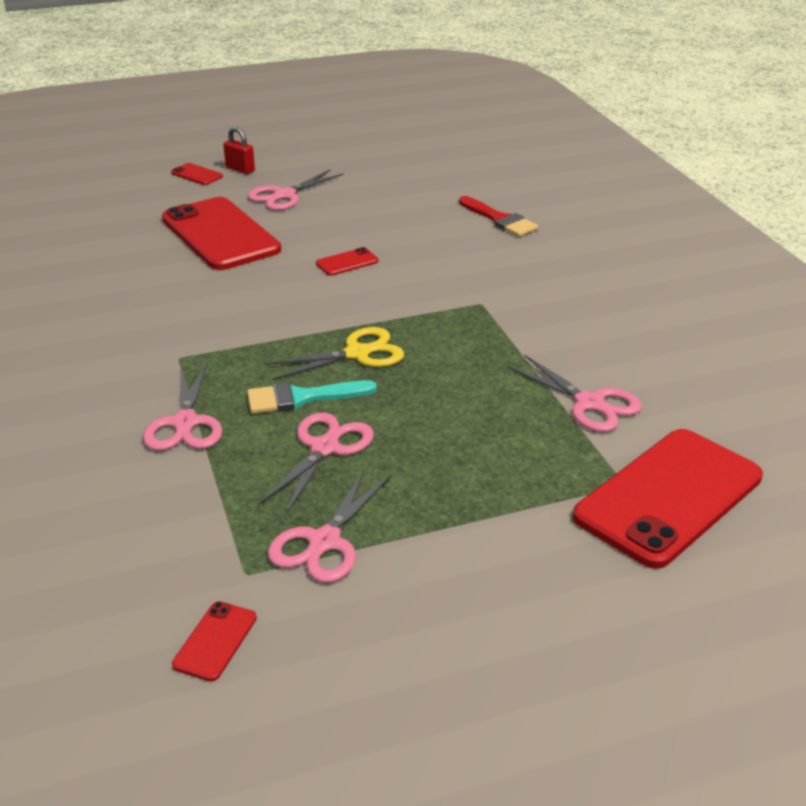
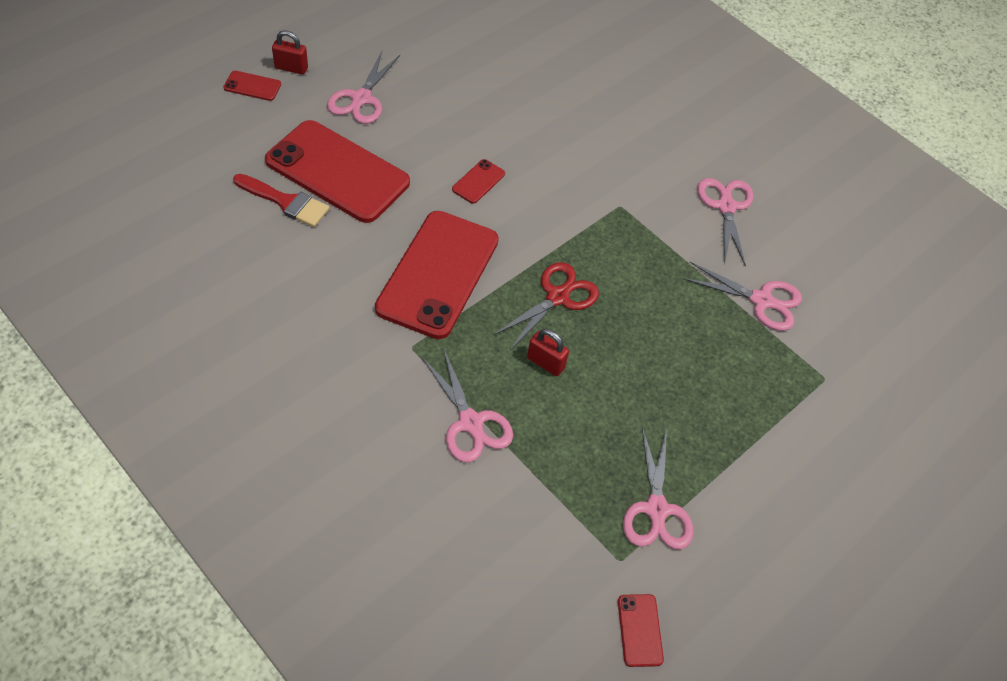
camera: 30 degrees left, 20 degrees up
(302, 398) = (545, 363): turquoise brush -> red padlock
(324, 448) = (598, 413): pink scissors -> pink scissors (726, 207)
(357, 353) = (557, 297): yellow scissors -> red scissors
(499, 220) = (575, 89): red brush -> red brush (285, 202)
(668, 497) = (859, 381): red phone -> red phone (438, 274)

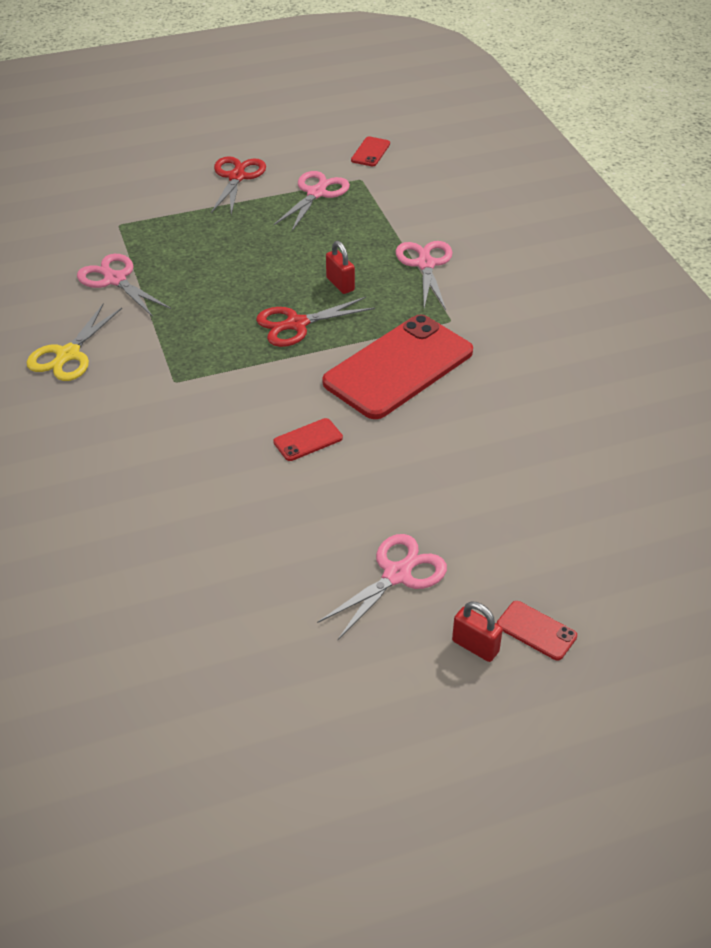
camera: 150 degrees left, 10 degrees down
(285, 202) = (531, 470): red brush -> none
(337, 172) = (461, 489): red phone -> none
(726, 207) = (68, 354): pink scissors -> yellow scissors
(767, 507) = (237, 177): none -> red scissors

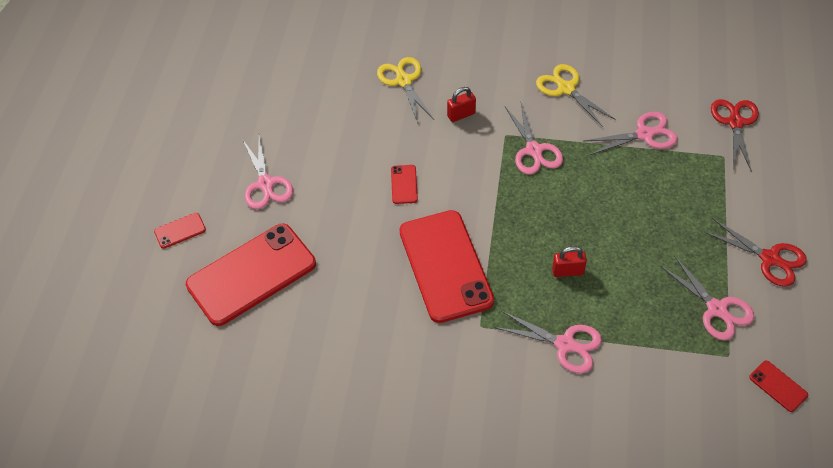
camera: 120 degrees right, 10 degrees up
(126, 507) = (403, 81): none -> yellow scissors
(187, 352) = (534, 150): none -> pink scissors
(297, 324) = (531, 224): red scissors -> red scissors (735, 123)
(475, 646) = (192, 197): red padlock -> red padlock (461, 115)
(538, 522) = (251, 274): none -> red phone

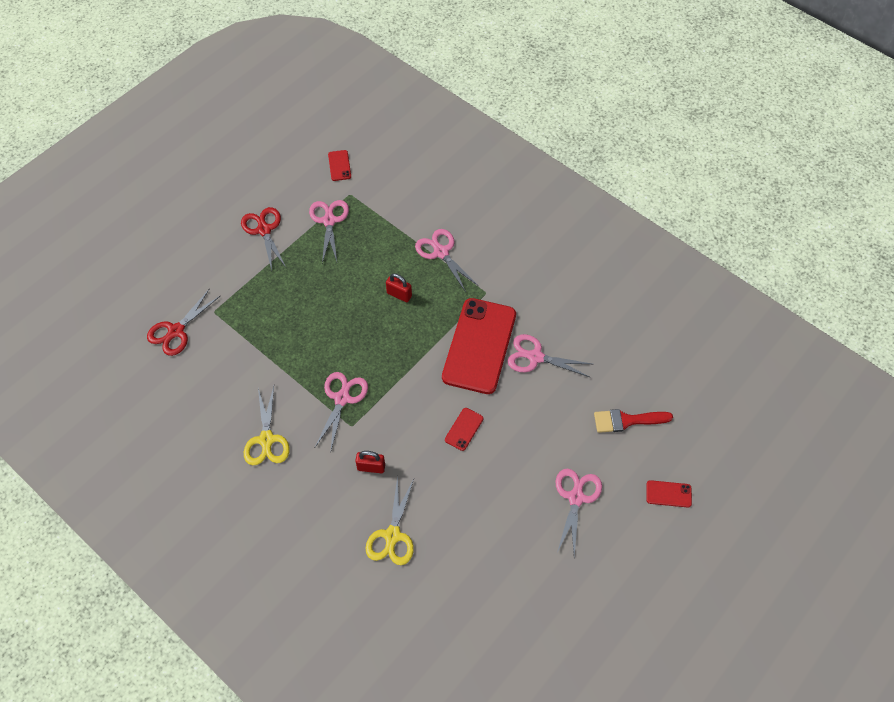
camera: 150 degrees left, 5 degrees up
(251, 274) = (627, 420): red phone -> red brush
(644, 134) = (249, 362): pink scissors -> pink scissors (535, 357)

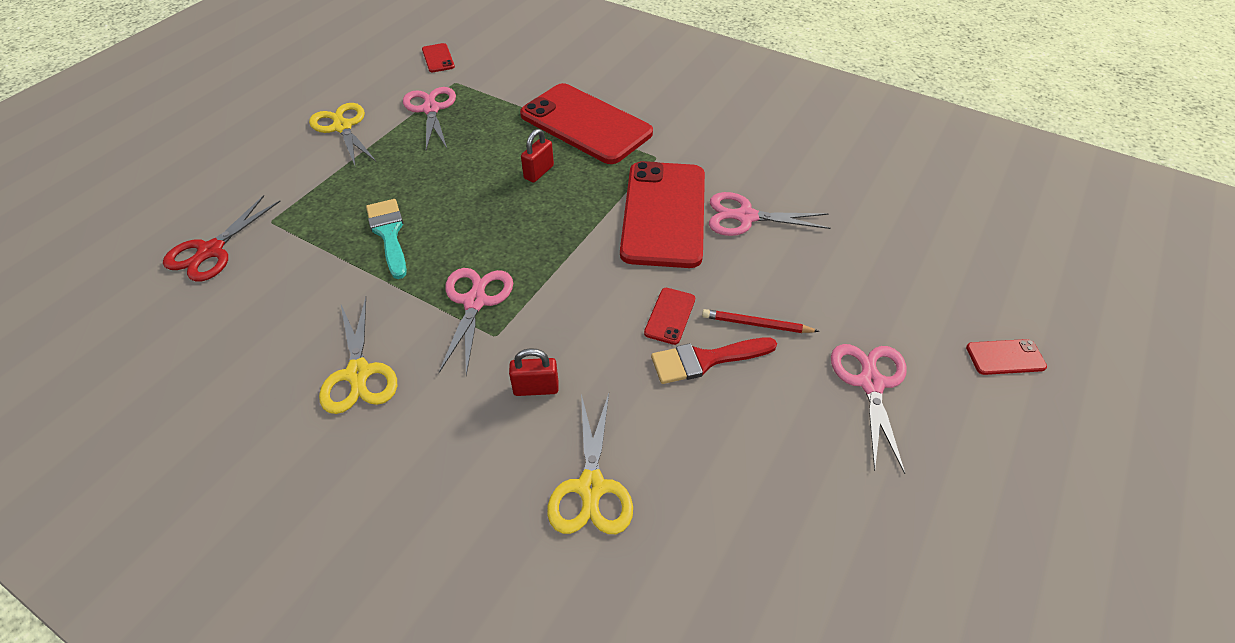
camera: 10 degrees left, 10 degrees down
(264, 230) = (342, 127): red scissors -> yellow scissors
(291, 334) = (389, 234): none -> turquoise brush
(399, 295) = (538, 172): red padlock -> red padlock turned 75 degrees counterclockwise
(441, 252) = (586, 124): pink scissors -> red phone
(517, 444) = (756, 324): none -> red pencil
(627, 420) = (901, 273): red brush -> red brush (705, 360)

